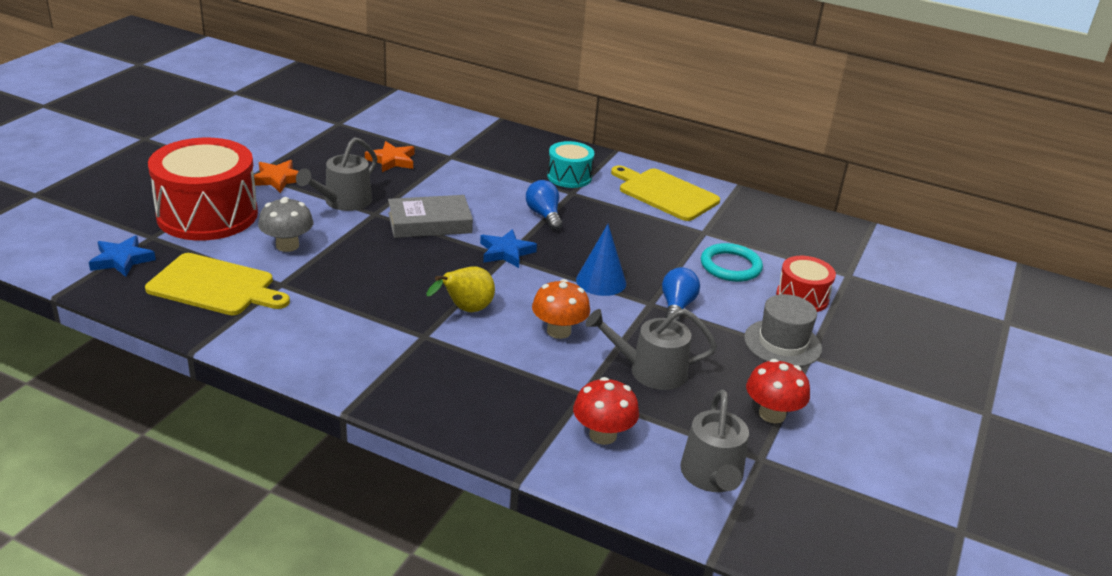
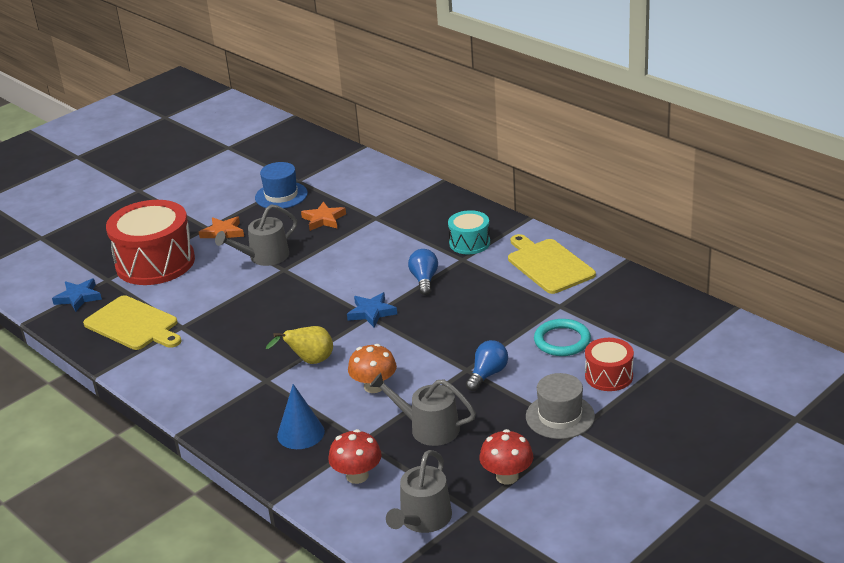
camera: 25 degrees right, 0 degrees up
(287, 245) = (202, 294): grey mushroom -> none
(327, 138) = (281, 195): none -> blue hat
(429, 223) = (323, 281): grey book -> none
(601, 281) = (436, 345): blue cone -> blue cone (300, 433)

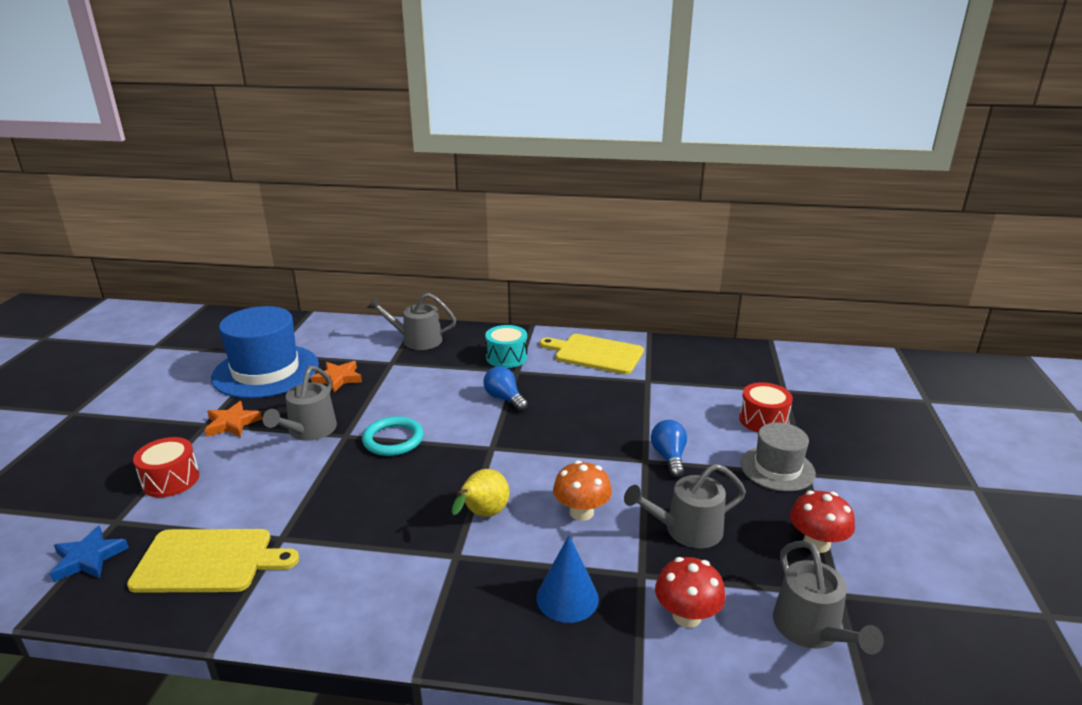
camera: 40 degrees left, 5 degrees down
(155, 263) = (171, 480): red drum -> red drum, size x0.52
(281, 195) = (266, 371): blue hat -> blue hat, size x1.73
(371, 312) = (489, 443): blue star -> none
(417, 202) = (417, 340): none -> grey watering can
(562, 341) = (688, 406): turquoise ring -> turquoise ring (393, 439)

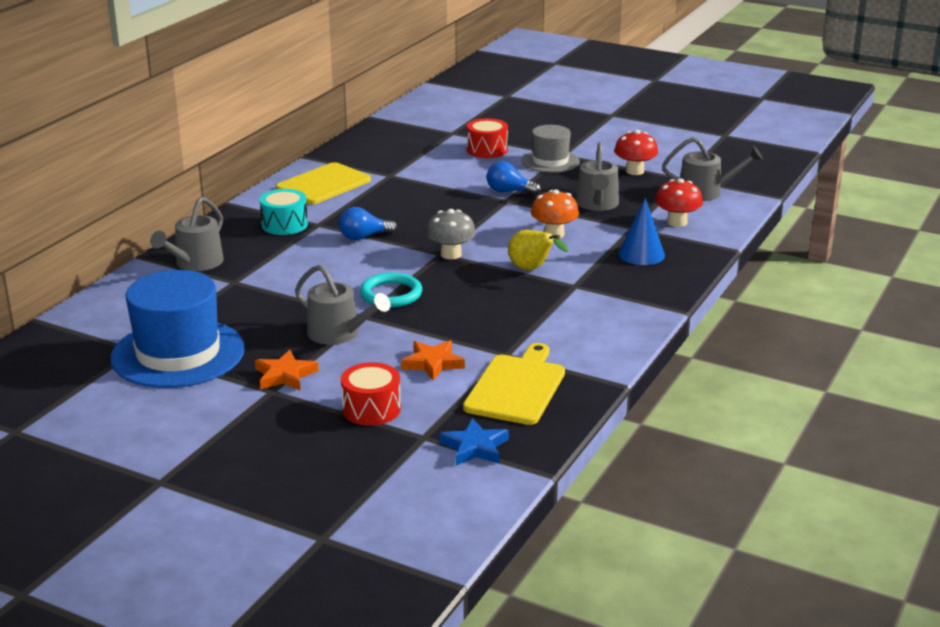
camera: 70 degrees left, 0 degrees up
(338, 379) = (241, 313): orange star -> orange star (433, 363)
(493, 454) = (451, 254): none -> grey mushroom

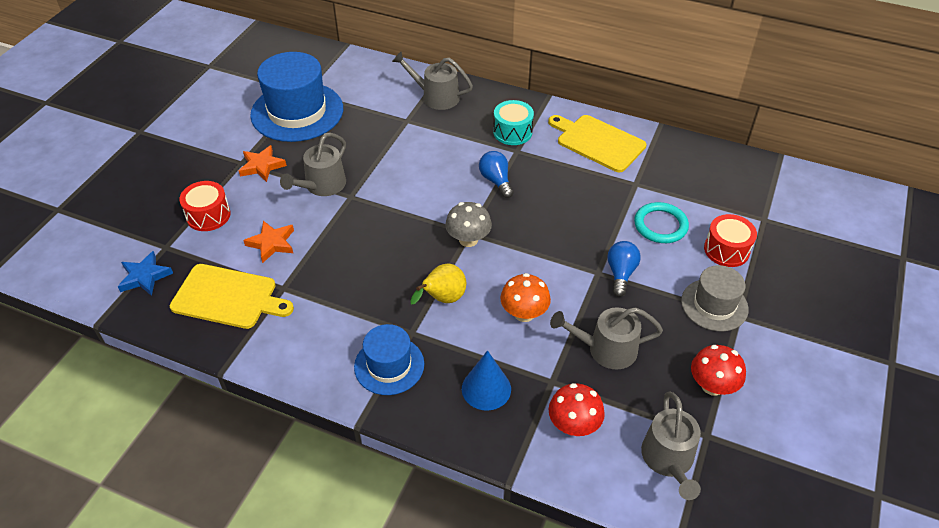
camera: 85 degrees right, 20 degrees up
(391, 294) = (389, 208): turquoise ring -> turquoise ring (660, 225)
(615, 296) = (389, 365): none -> blue hat

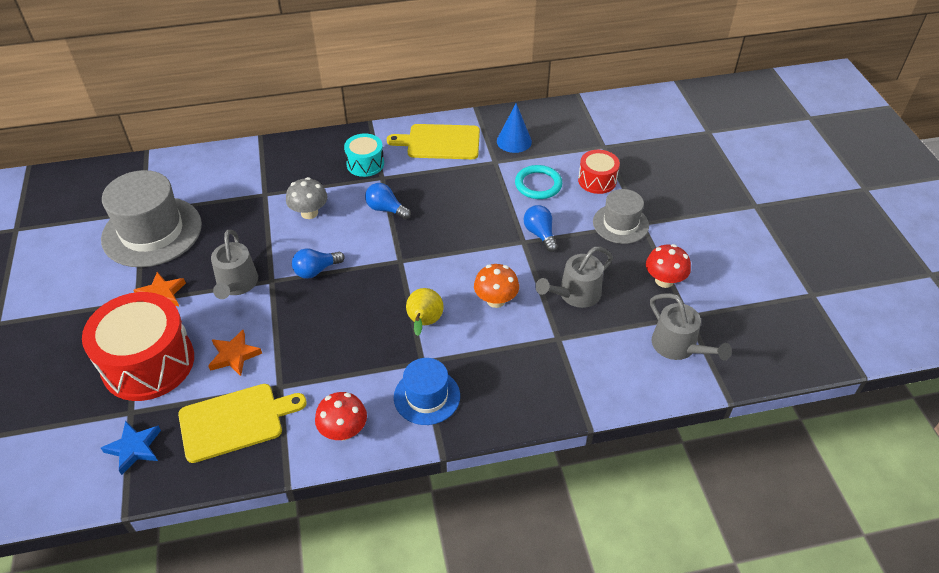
camera: 35 degrees left, 0 degrees up
(208, 215) = (148, 363): red drum -> red drum, size x1.94
(297, 112) = (152, 232): blue hat -> grey hat
(392, 206) = (316, 270): none -> blue light bulb
(436, 97) = (273, 163): grey watering can -> none
(468, 240) = (404, 266): grey mushroom -> grey mushroom (309, 213)
(486, 388) = (516, 371): blue cone -> blue cone (514, 141)
(573, 425) = (598, 360): red mushroom -> red mushroom (343, 431)

